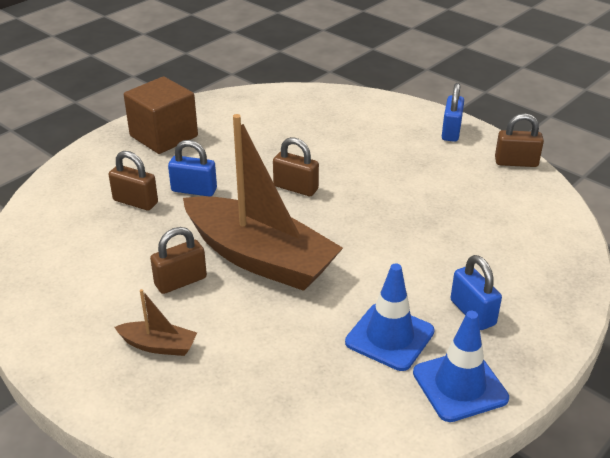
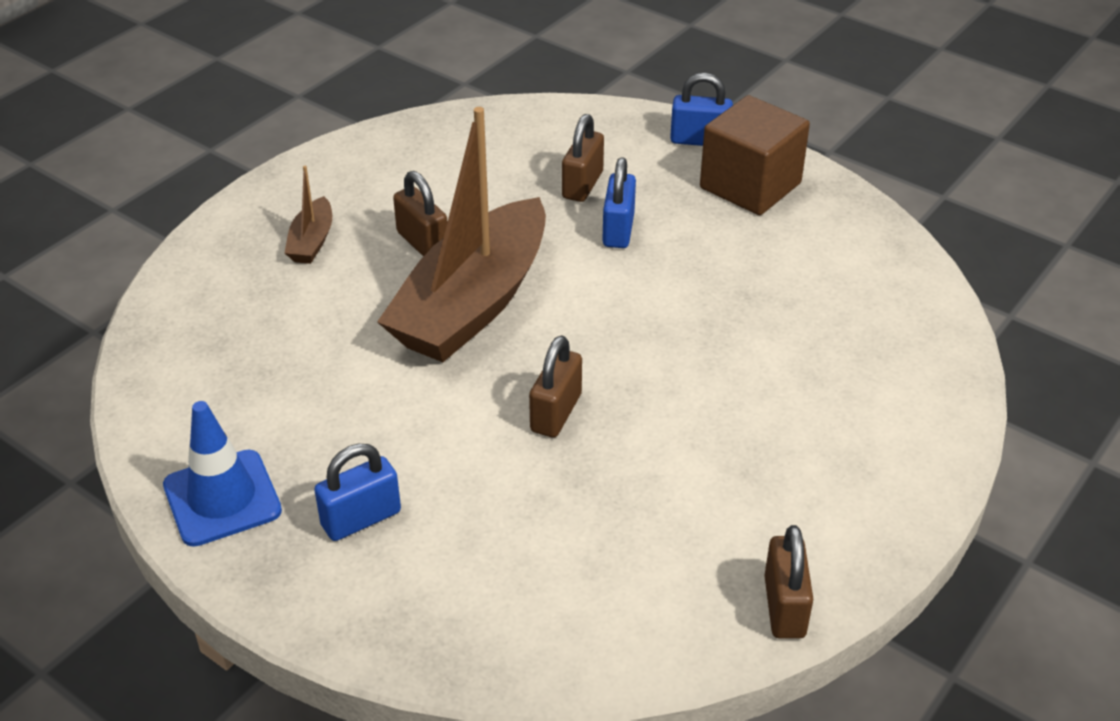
camera: 85 degrees right, 5 degrees up
(295, 188) = (642, 326): brown padlock -> brown padlock (556, 413)
(389, 337) = (315, 431): blue traffic cone -> none
(451, 132) = (870, 514): blue padlock -> blue padlock (699, 140)

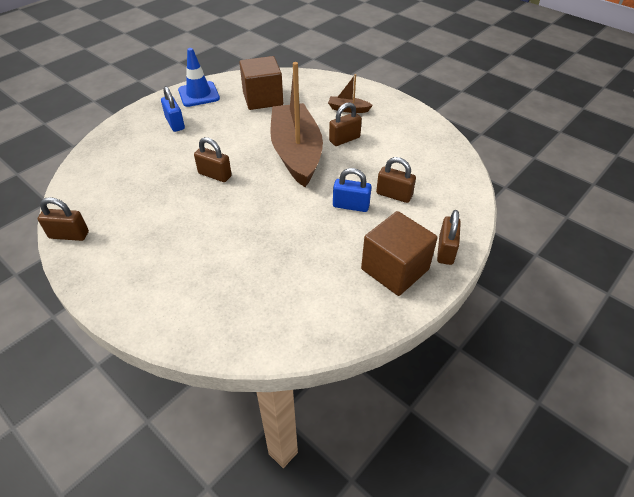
camera: 95 degrees right, 5 degrees up
(256, 375) = (263, 98): none -> brown cube
(473, 303) = (296, 153): brown boat -> brown boat turned 45 degrees clockwise
(699, 140) = (445, 250): blue padlock -> brown padlock

